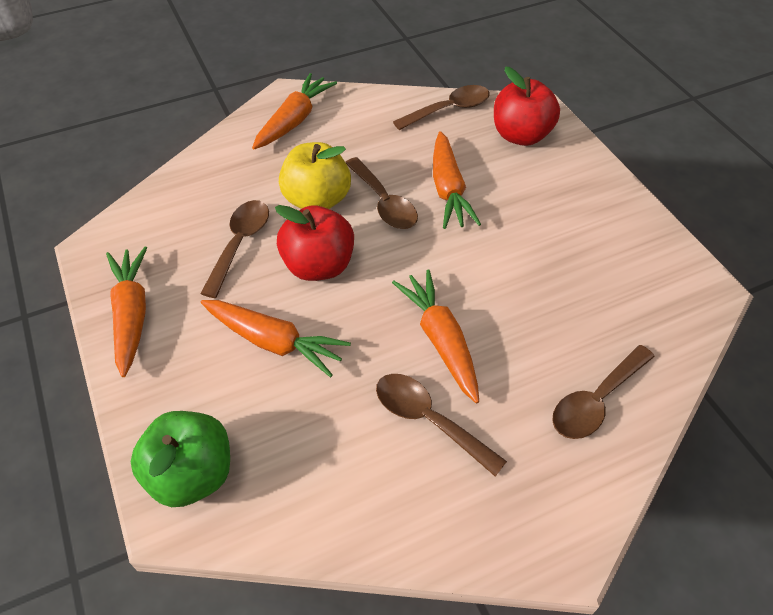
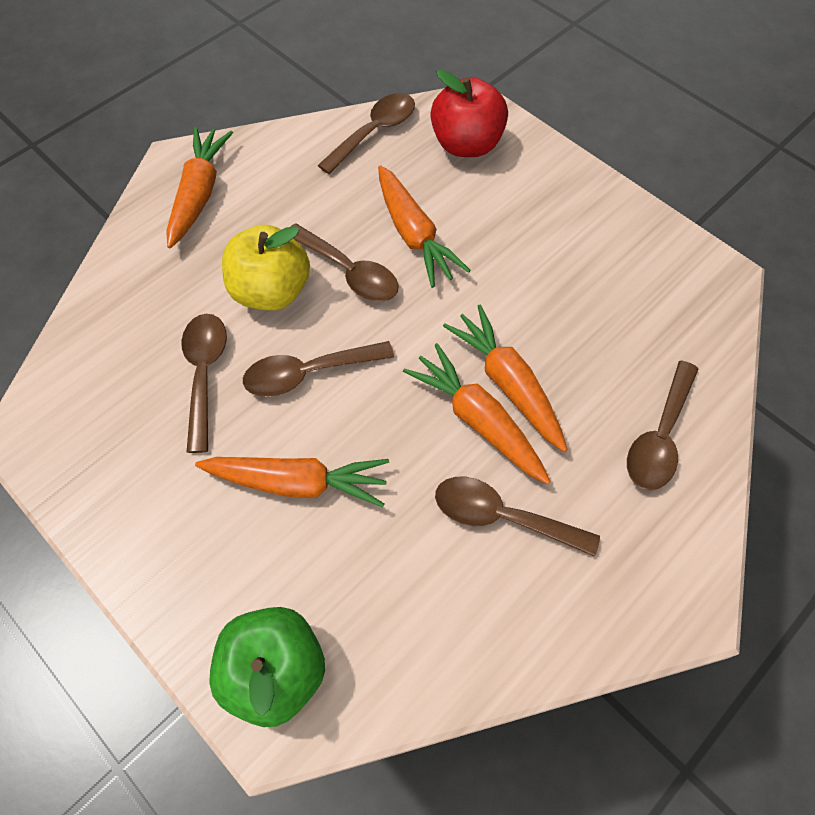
camera: 20 degrees left, 10 degrees up
(131, 314) = (114, 504): orange carrot -> orange carrot (507, 383)
(318, 266) = (308, 373): red apple -> brown spoon

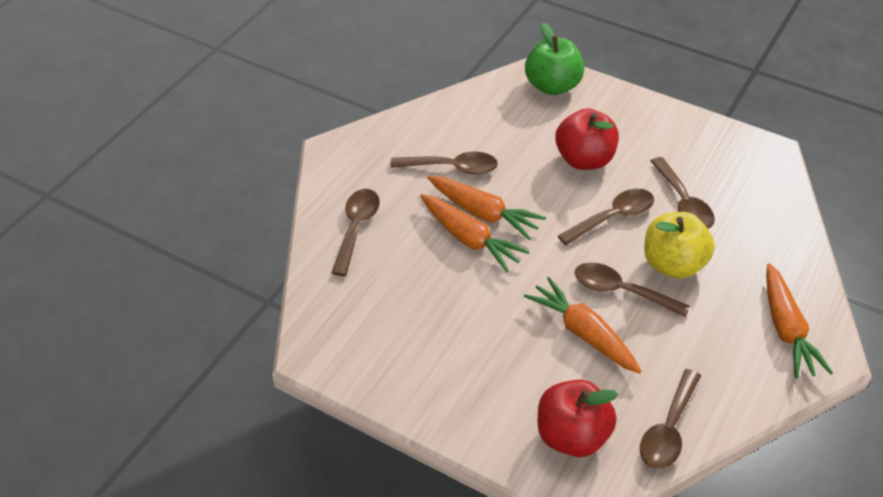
camera: 165 degrees right, 15 degrees down
(299, 483) = (584, 160): orange carrot -> red apple

